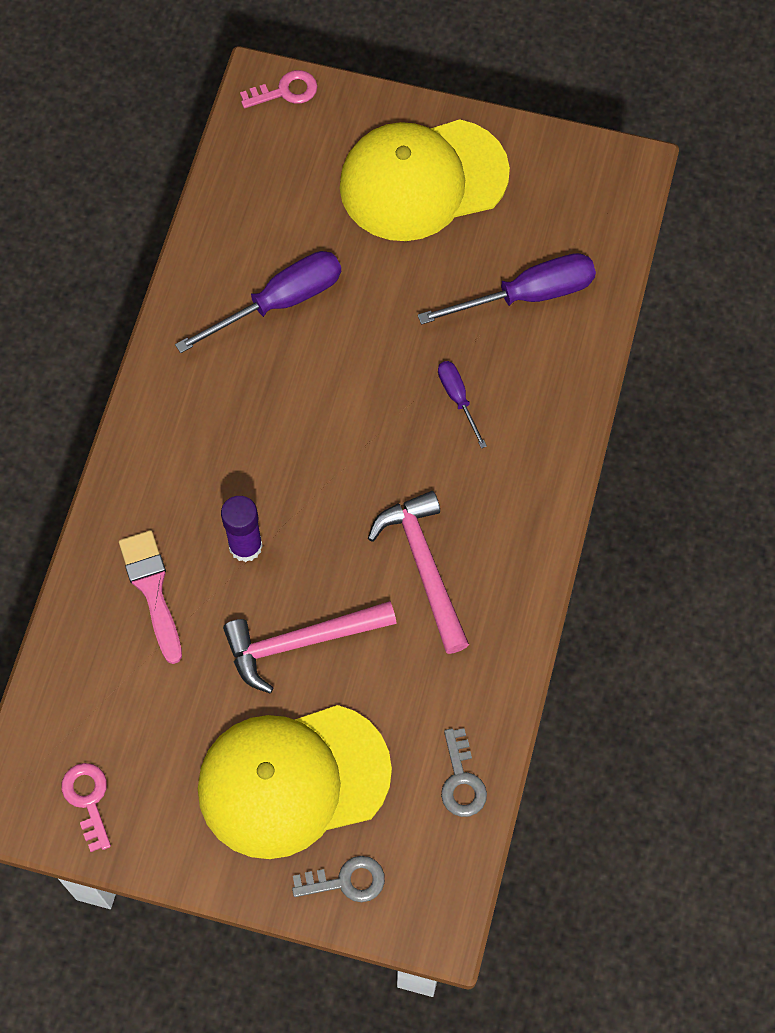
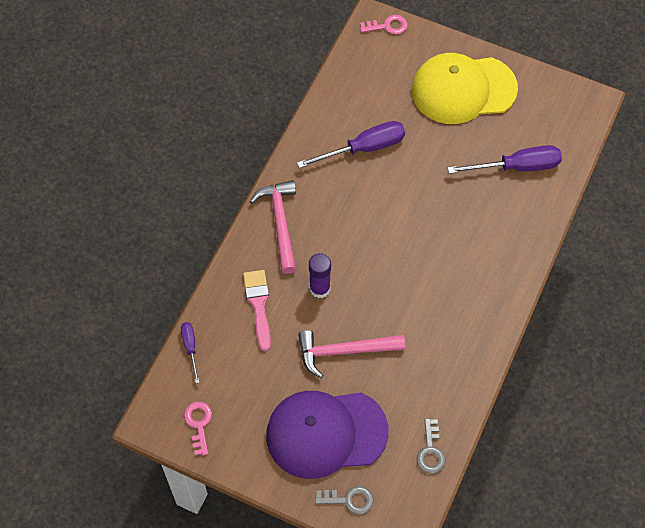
camera: 10 degrees right, 5 degrees down
(293, 780) = (326, 433): yellow cap -> purple cap
(424, 567) = (427, 319): pink hammer -> pink hammer (280, 223)
(457, 398) = (464, 221): purple screwdriver -> purple screwdriver (190, 347)

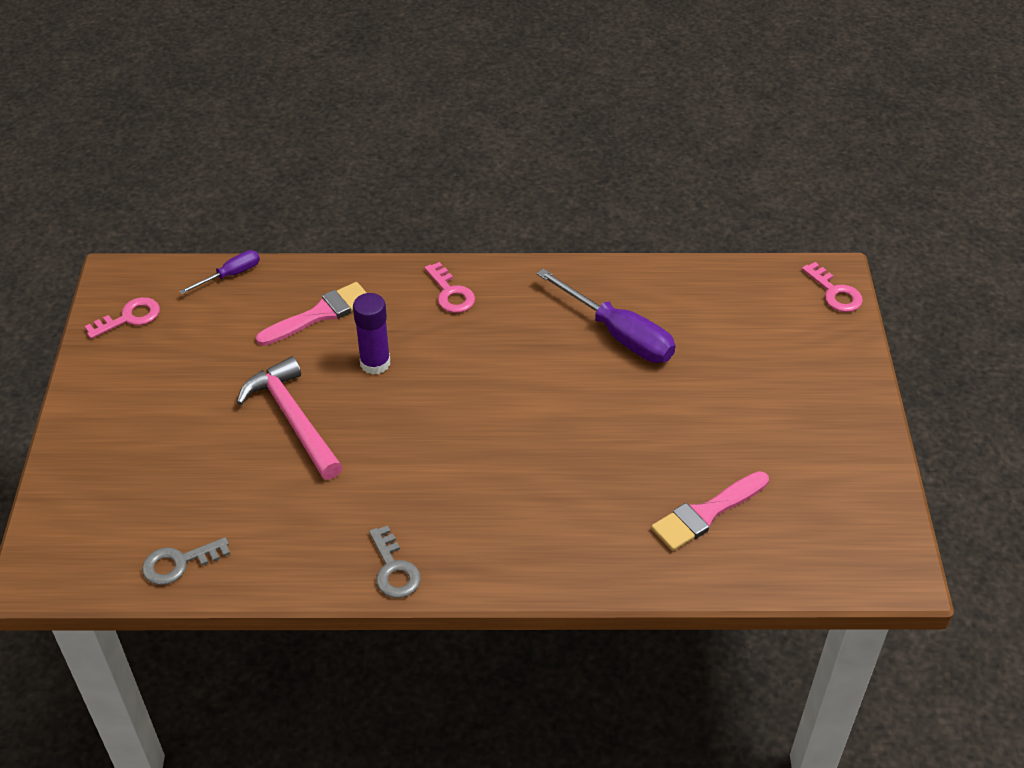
camera: 65 degrees right, 15 degrees down
(280, 223) = (451, 293): pink hammer -> pink key
(326, 433) = (163, 441): purple cap -> none
(349, 500) = (73, 498): grey key -> grey key (394, 569)
(463, 89) = (794, 407): yellow cap -> none
(517, 167) = (706, 513): purple screwdriver -> pink brush

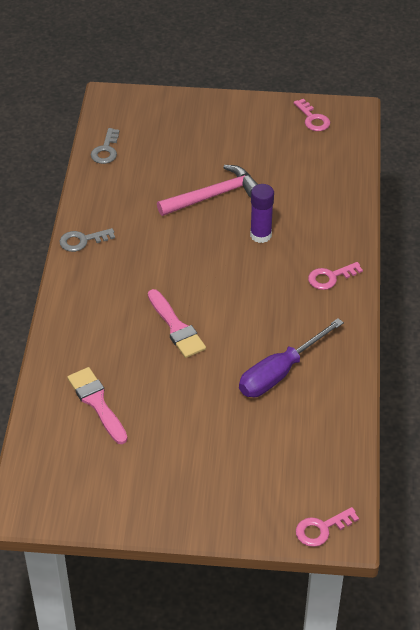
camera: 95 degrees right, 0 degrees up
(179, 563) = (106, 150): grey key -> grey key turned 150 degrees counterclockwise
(230, 275) = (353, 163): purple screwdriver -> none
(320, 314) = (311, 208): pink brush -> pink brush (176, 327)

